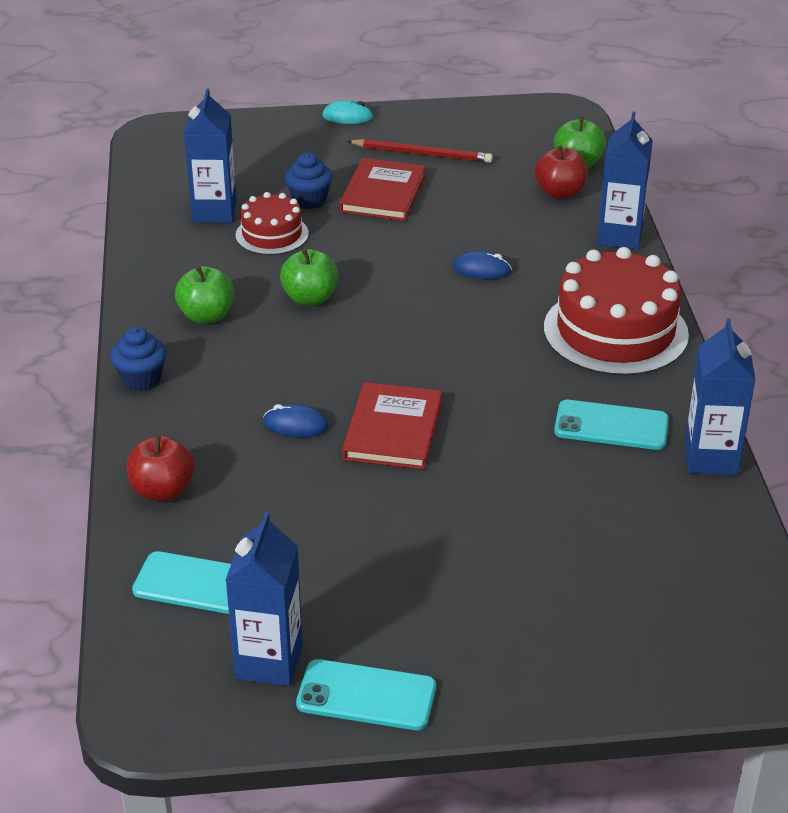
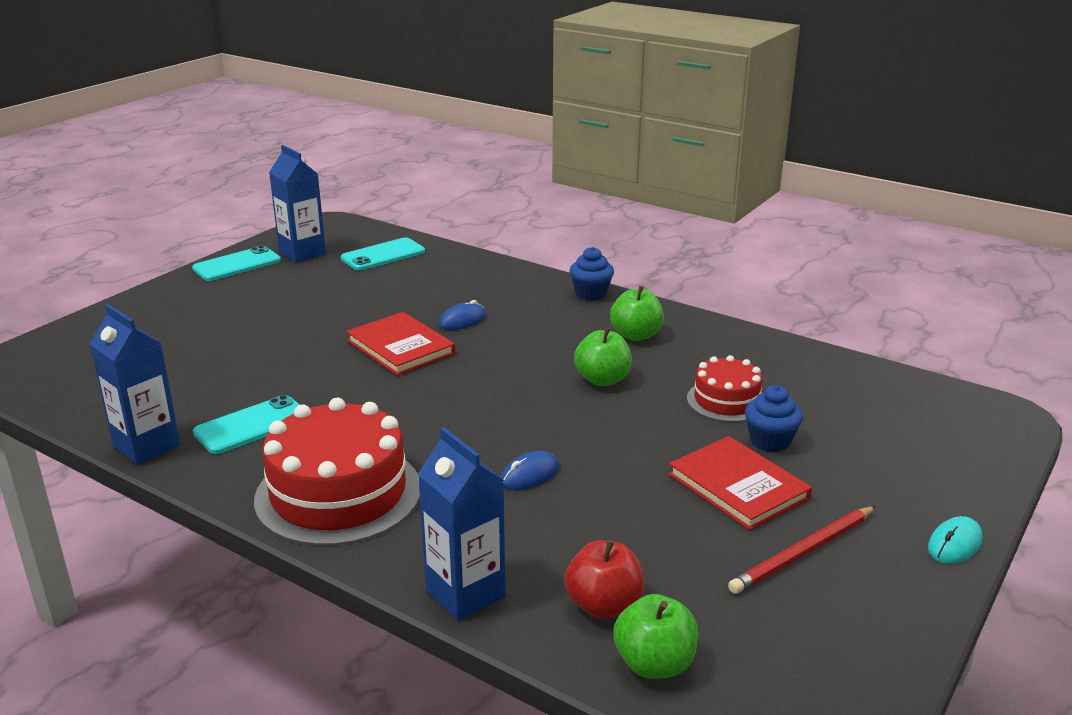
camera: 130 degrees right, 10 degrees down
(162, 490) = (471, 268): red apple -> none
(214, 212) = (799, 390): blue carton -> none

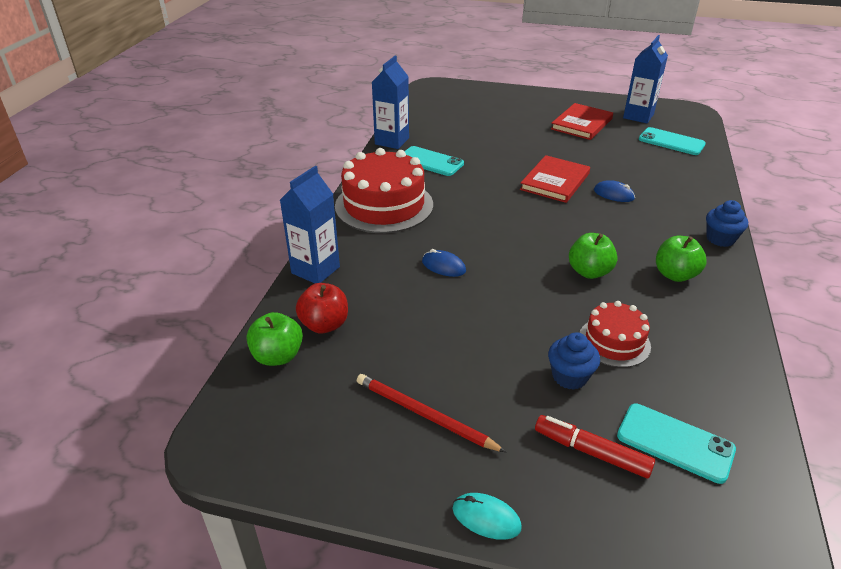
camera: 70 degrees right, 10 degrees up
(237, 265) = (598, 103): turquoise phone -> turquoise phone (675, 443)
(738, 486) = (491, 366): red book -> red book (581, 124)
(877, 459) = (591, 452): none -> red marker

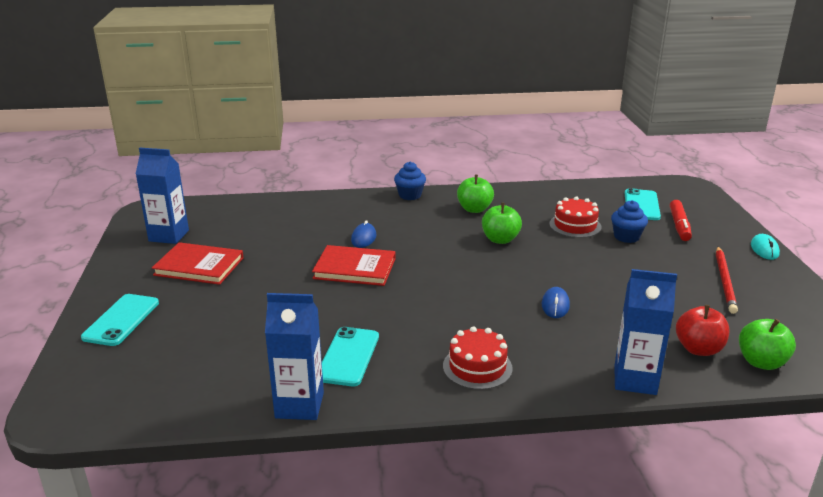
camera: 110 degrees left, 10 degrees down
(384, 205) = (477, 367): red cake -> red cake, size x0.55
(671, 142) = (234, 217): turquoise phone -> turquoise phone (121, 320)

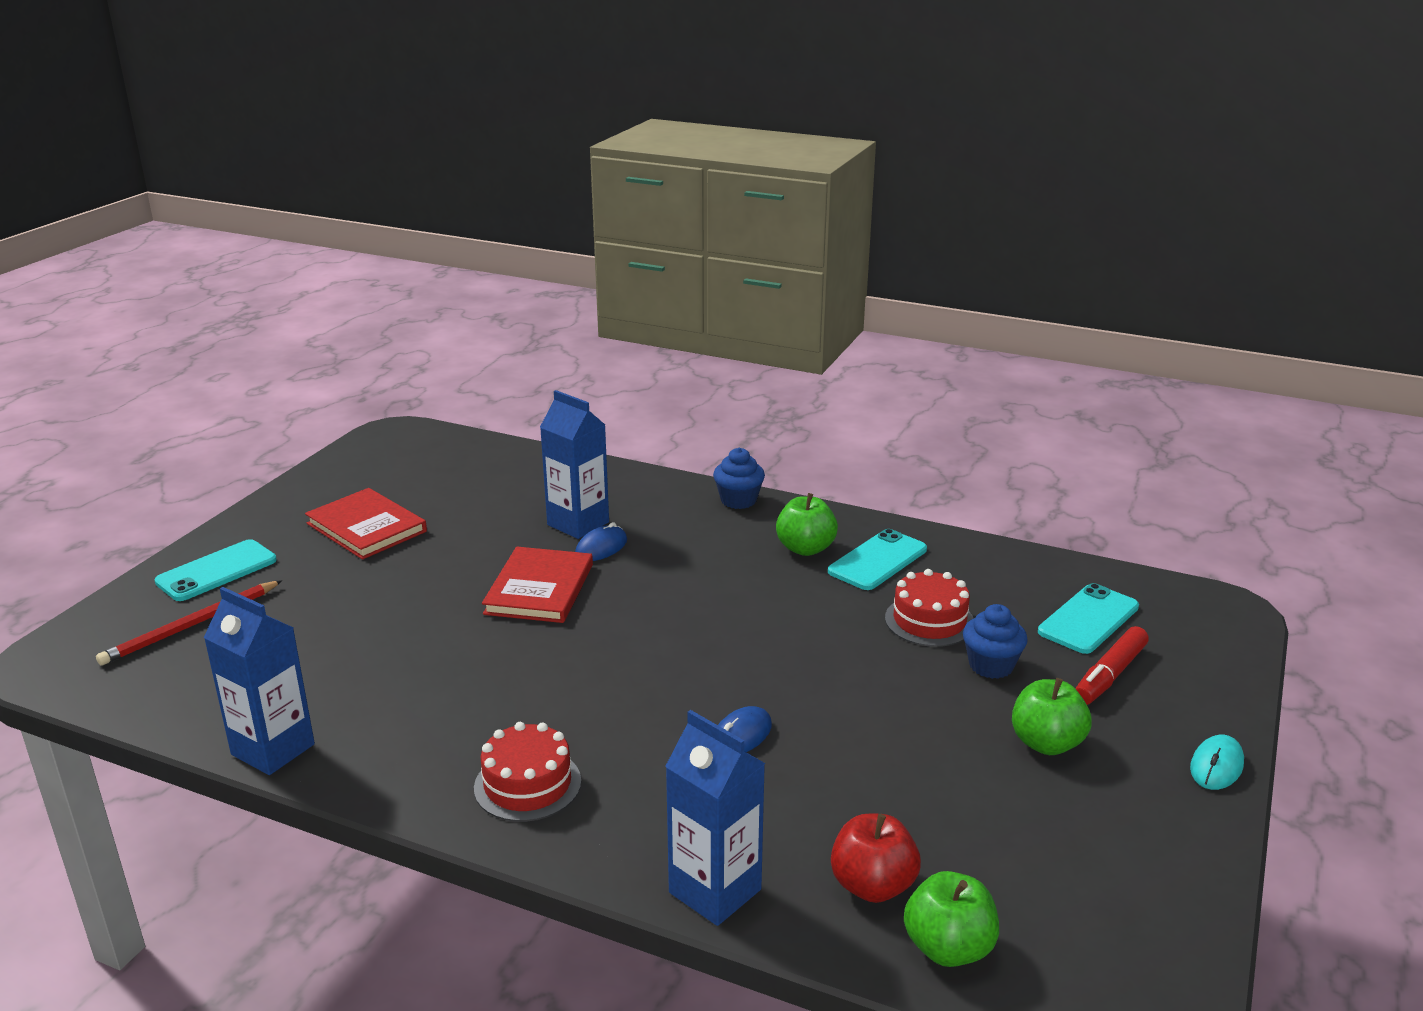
camera: 30 degrees right, 0 degrees up
(169, 236) = (379, 475): blue carton -> blue carton (578, 523)
(348, 356) = (394, 708): turquoise phone -> turquoise phone (877, 560)
(355, 268) = (539, 589): red book -> red book turned 60 degrees clockwise
(500, 239) = (785, 608): green apple -> green apple (1046, 743)
(724, 281) = (1065, 795): red pencil -> red pencil (191, 626)

